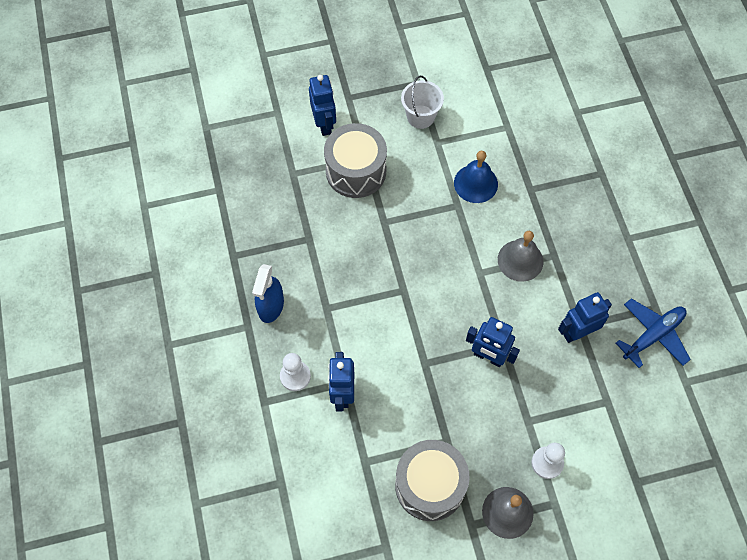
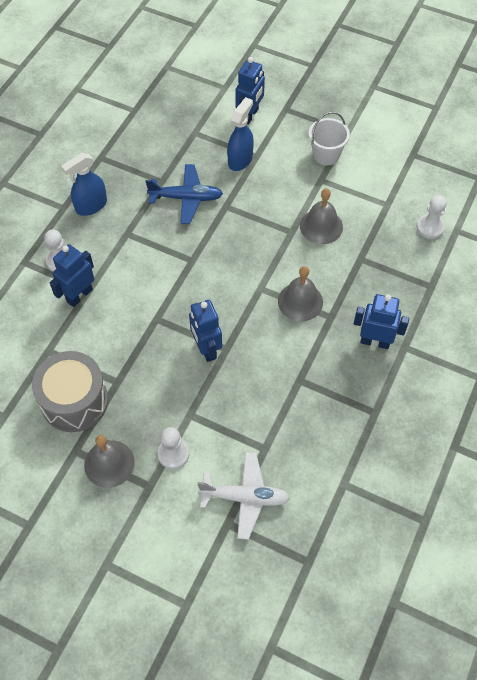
camera: 40 degrees right, 5 degrees down
(356, 171) = (240, 160): grey drum -> blue spray bottle
(475, 183) = (321, 226): blue bell -> grey bell
(556, 123) = (430, 227): none -> white pawn
(577, 332) = (292, 383): blue robot -> blue robot (375, 341)
(630, 451) = (245, 497): none -> white plane
(653, 335) = (351, 430): blue plane -> blue plane (186, 198)

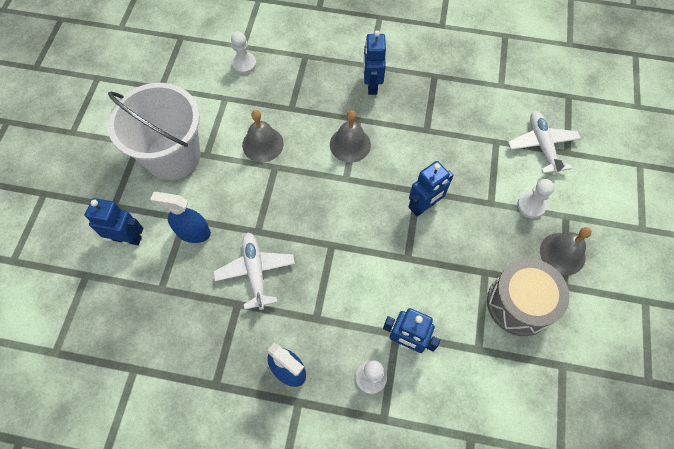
camera: 105 degrees left, 5 degrees up
(186, 198) = (255, 272): blue plane -> white plane
(326, 155) = (173, 156): white bucket -> white bucket, size x2.00

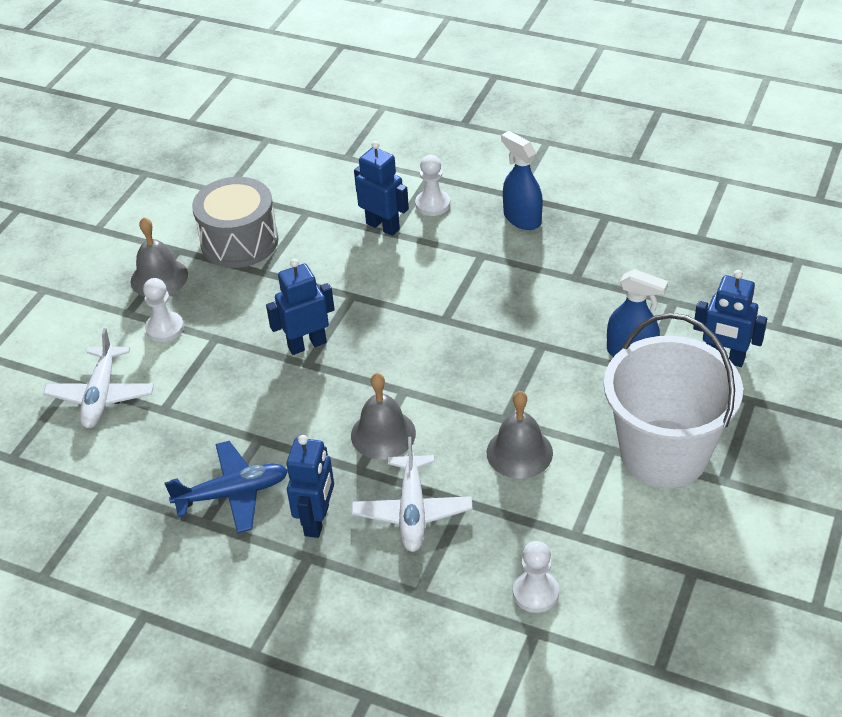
camera: 165 degrees left, 20 degrees down
(255, 272) = (549, 304): white plane -> white plane (412, 511)
(426, 93) = (232, 494): none -> blue plane

